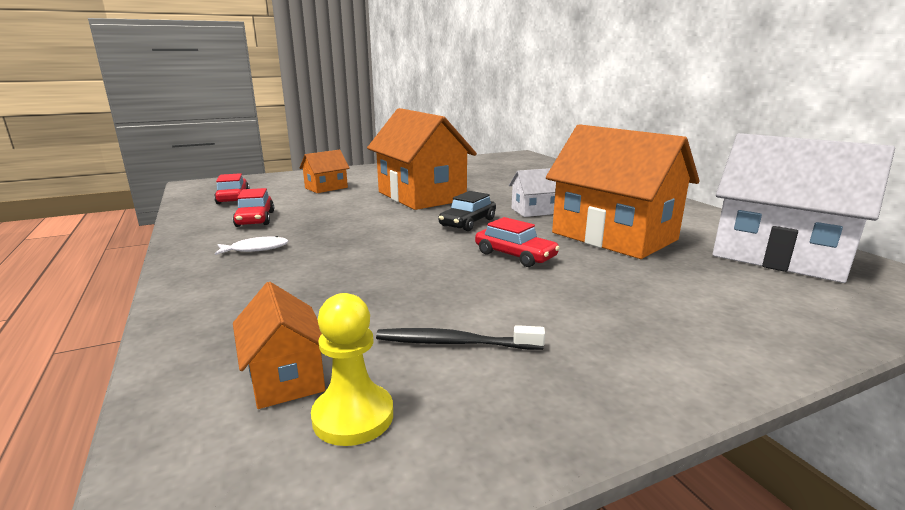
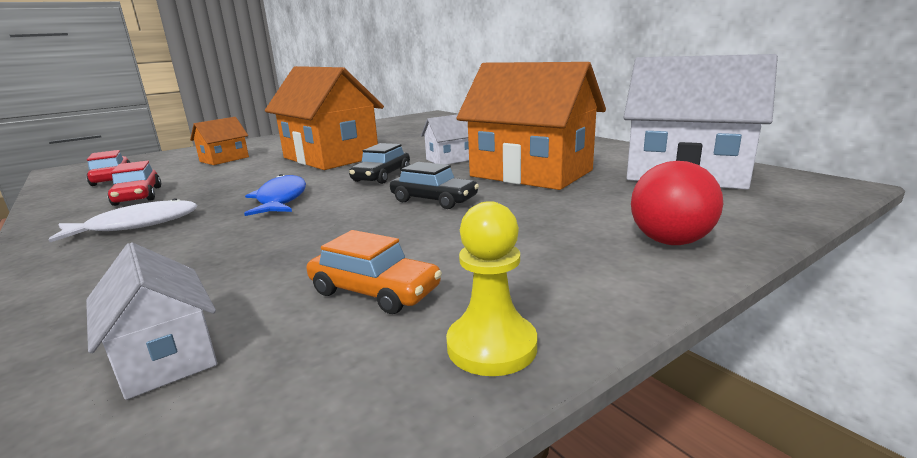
camera: 10 degrees left, 0 degrees up
(256, 249) = (136, 225): white fish -> white fish, size x1.55
(285, 377) = (166, 356): orange house -> white house
(353, 416) = (253, 388): yellow pawn -> yellow pawn (491, 346)
(376, 237) = (281, 199): none -> blue fish
(455, 343) = (374, 291): black toothbrush -> orange car
(515, 255) = (434, 200): red car -> black car
(744, 332) = (670, 241): none -> red ball

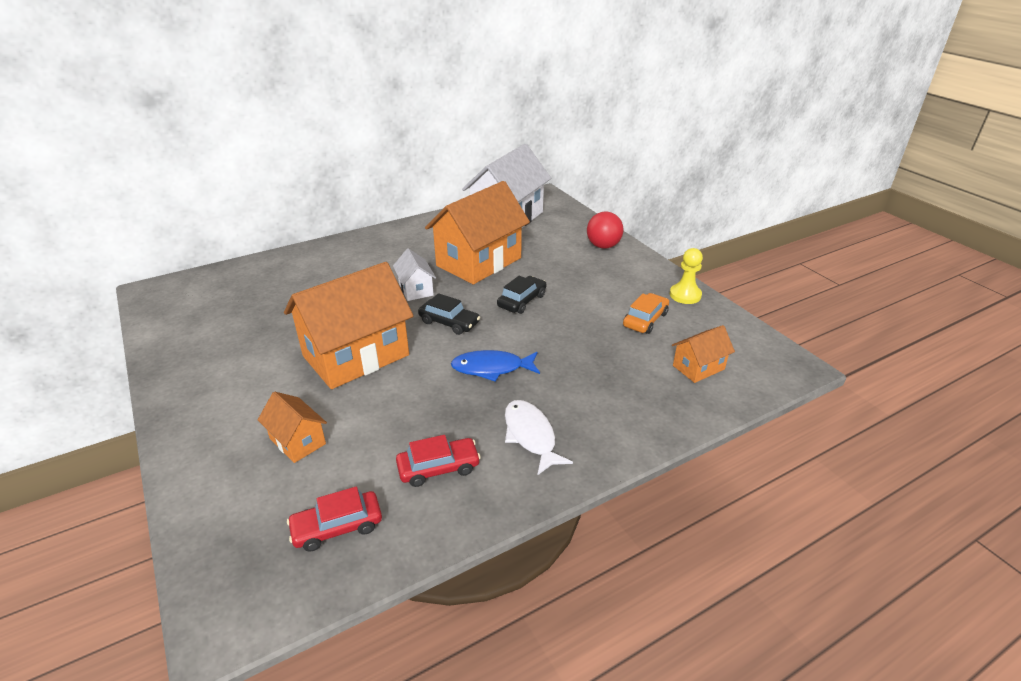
camera: 85 degrees left, 15 degrees up
(166, 356) = (698, 367): white house -> orange house

